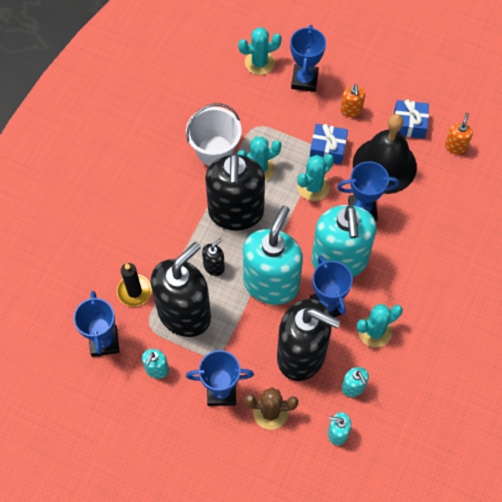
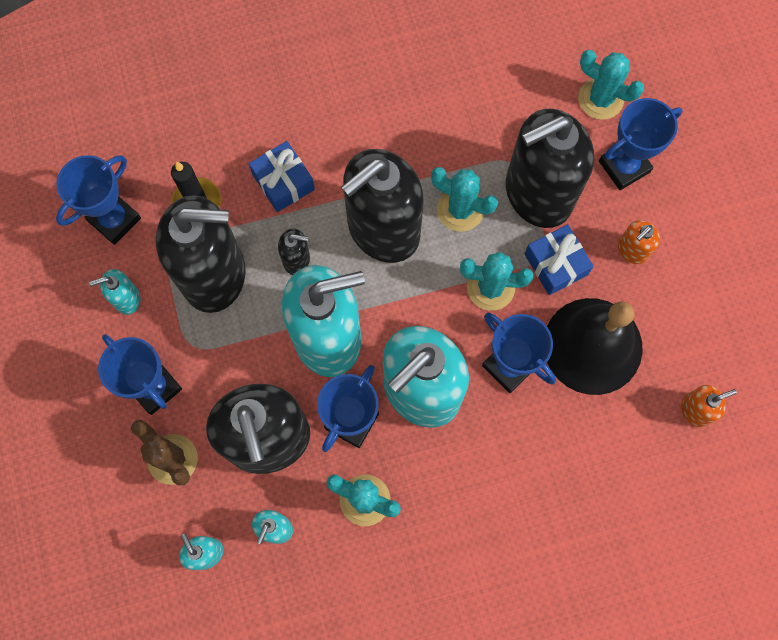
camera: 50 degrees right, 10 degrees up
(215, 151) = (440, 144): white bucket -> none
(283, 128) = (538, 194): none -> black soap dispenser
(409, 124) = (676, 331): blue gift -> blue gift (283, 182)

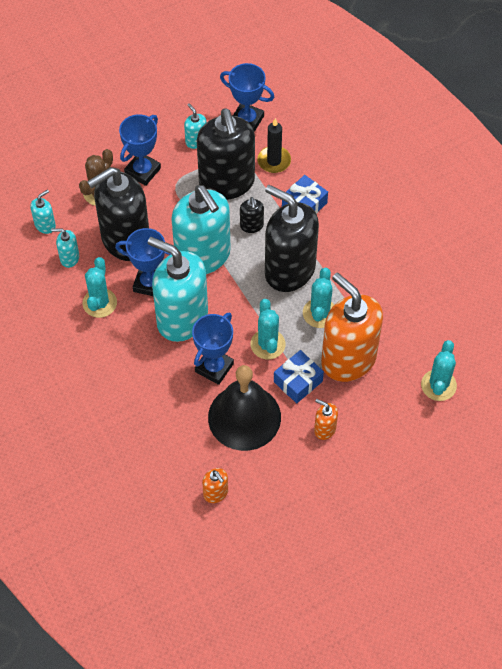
camera: 75 degrees right, 15 degrees down
(538, 194) = (348, 359): black soap dispenser -> orange soap dispenser
(624, 166) = (389, 411): blue trophy -> none

